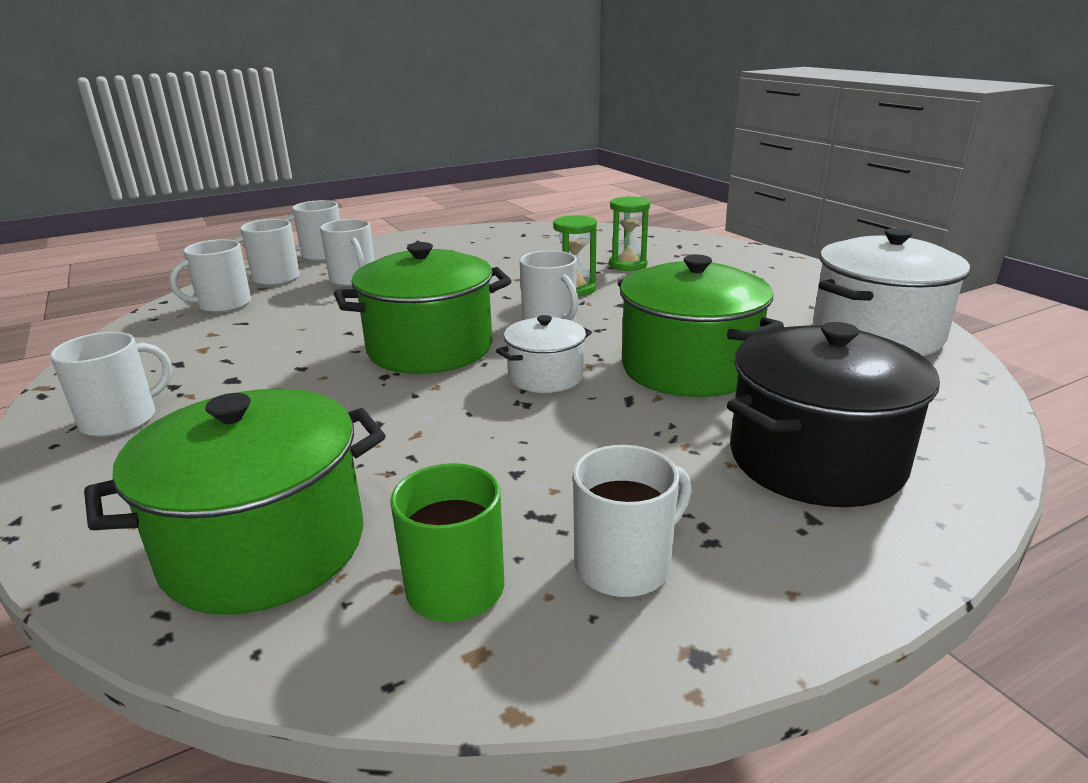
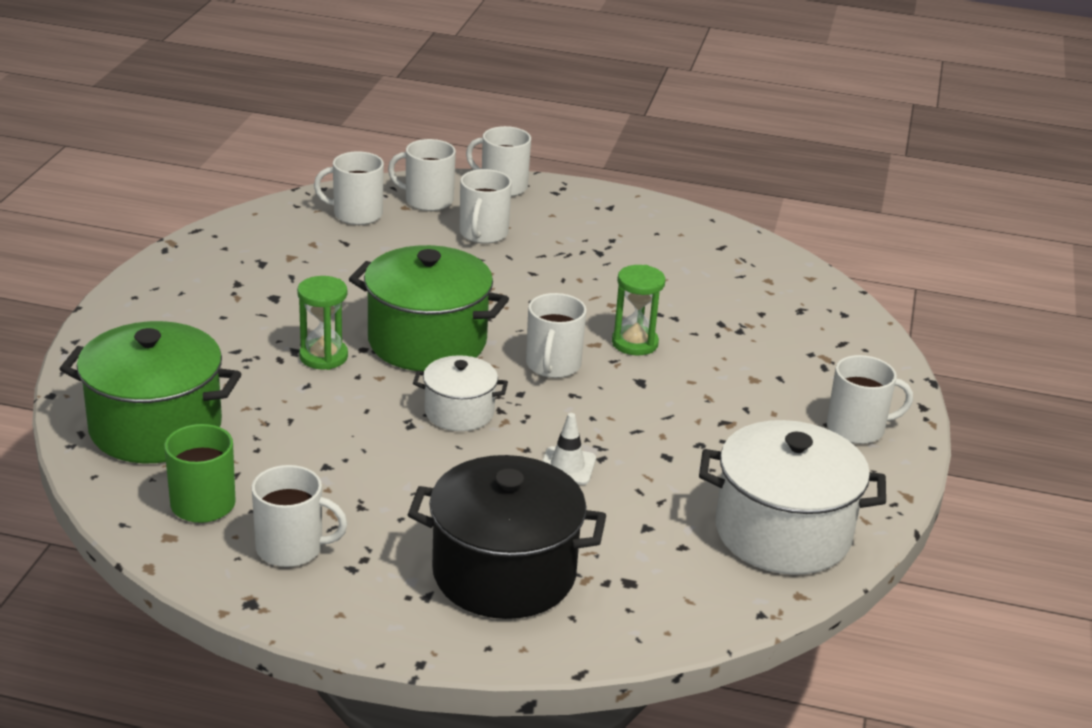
camera: 40 degrees right, 5 degrees up
(121, 419) = (183, 296): white mug -> white mug (857, 428)
(628, 265) = (738, 340): green hourglass -> green hourglass (323, 356)
(688, 368) = (567, 466): green pot -> white traffic cone

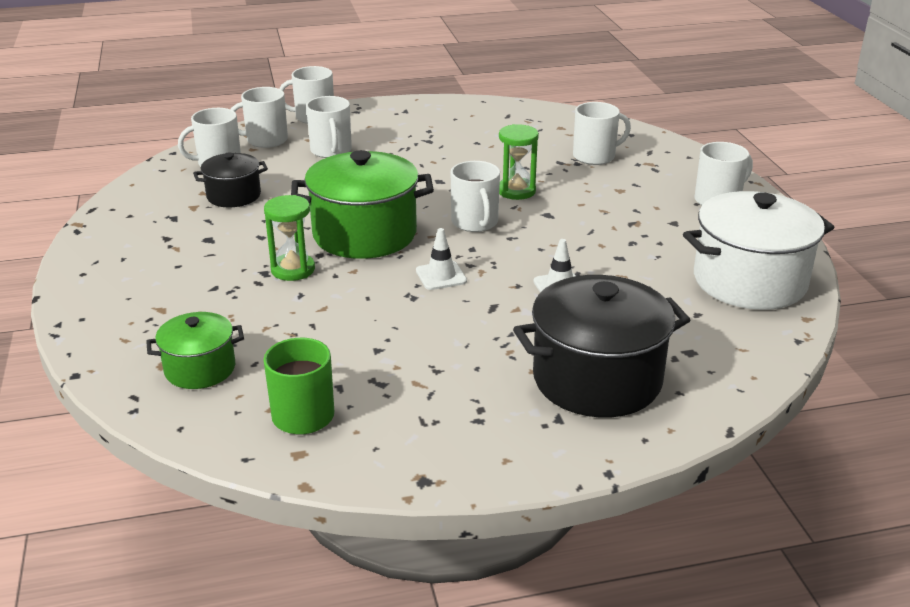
camera: 25 degrees left, 0 degrees up
(155, 427) = (200, 369): green pot -> green pot, size x0.55
(291, 548) = (413, 423): white mug -> white mug (595, 156)
(339, 257) = (234, 196): none -> black pot
(459, 412) = (441, 276): white pot -> white traffic cone

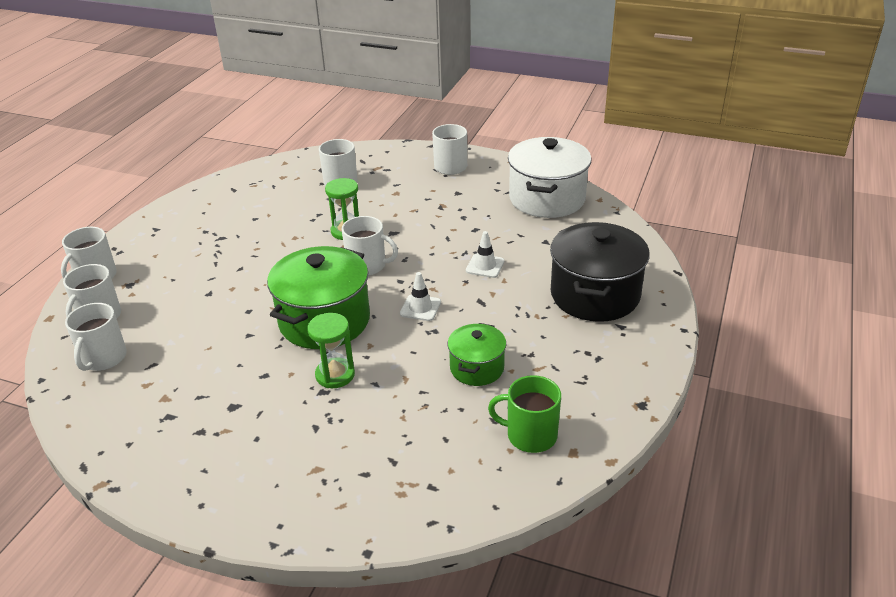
camera: 55 degrees left, 5 degrees up
(200, 369) = (426, 471): green pot -> green pot (477, 368)
(234, 196) = (176, 368): black pot -> none
(331, 151) = (170, 289): white mug -> none

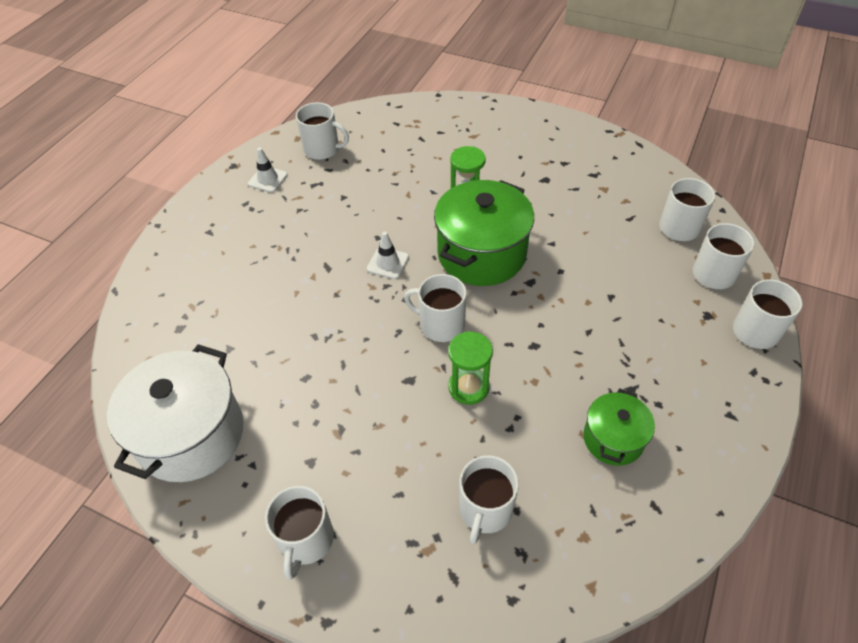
camera: 175 degrees left, 15 degrees up
(477, 368) = (348, 200): green pot -> green pot (613, 439)
(485, 266) = (310, 314): white traffic cone -> white traffic cone (268, 179)
(530, 435) = (322, 149): green mug -> white mug
(595, 295) = (214, 267): black pot -> none

